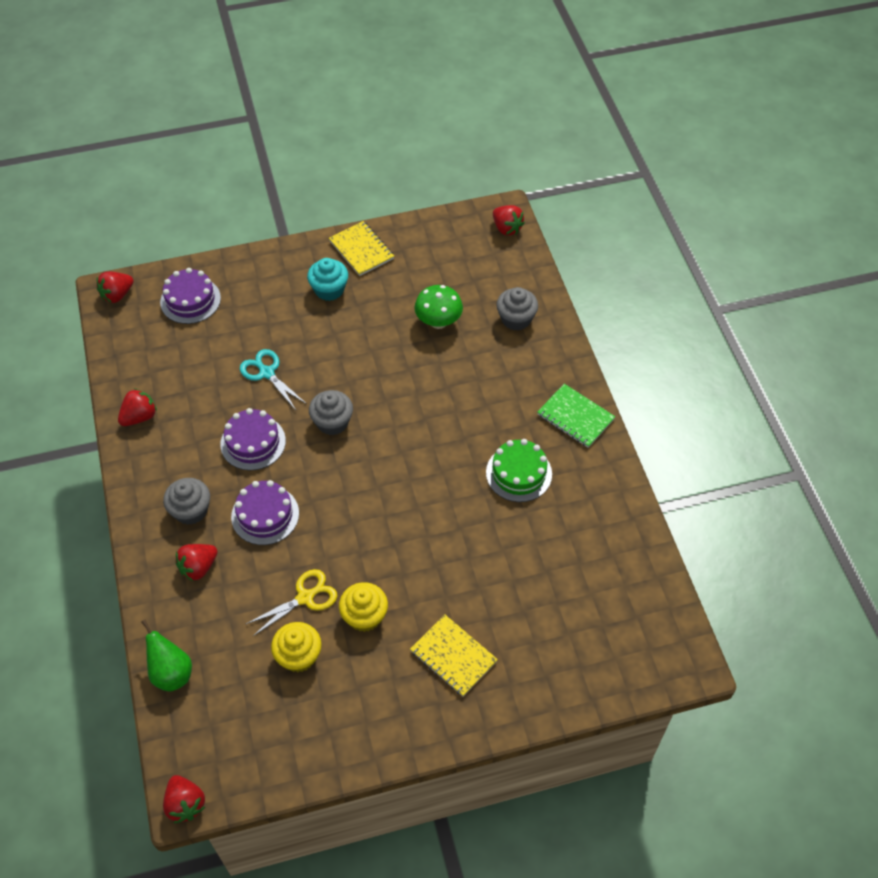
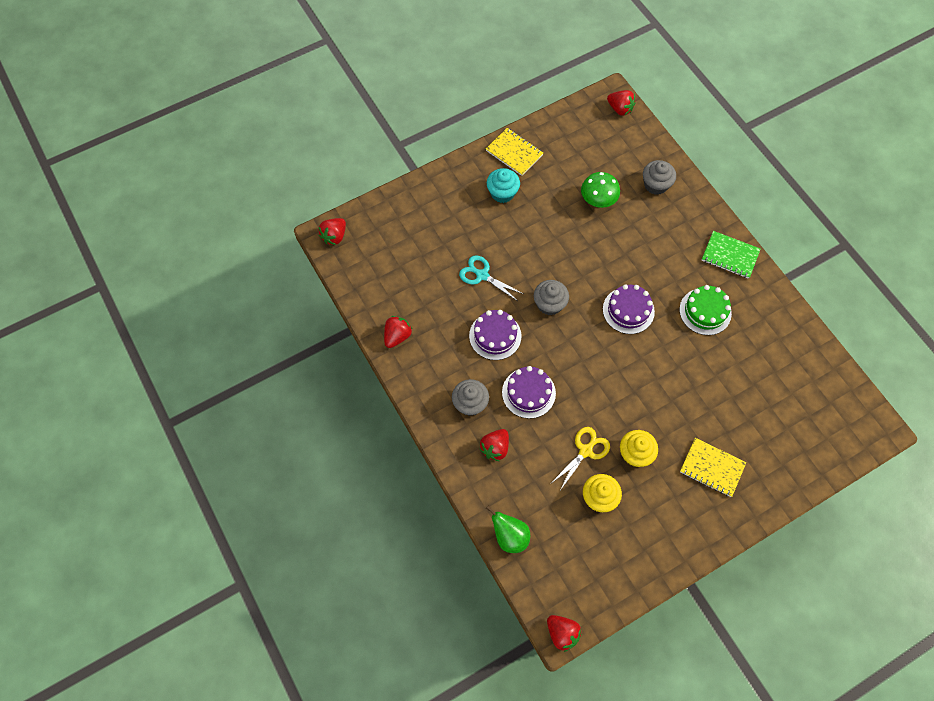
camera: 15 degrees left, 10 degrees up
(190, 300) = (396, 227): purple cake -> purple cake (628, 310)

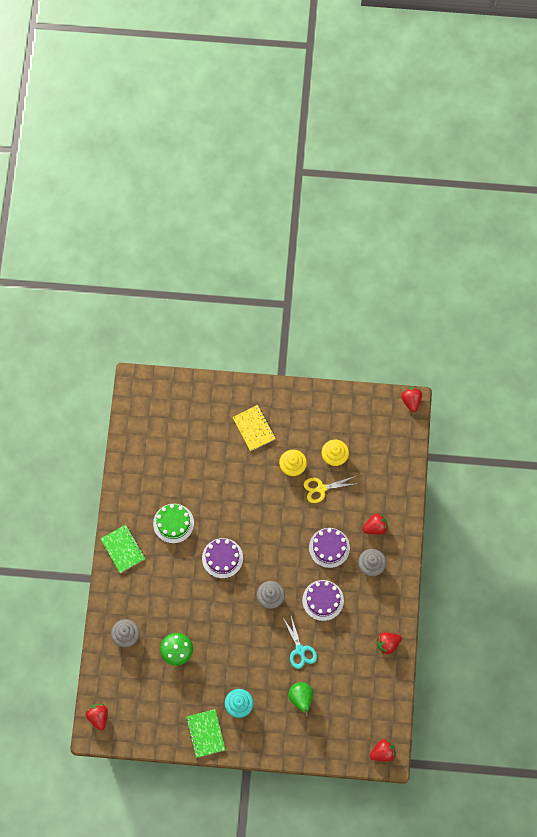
camera: 145 degrees left, 5 degrees up
(509, 536) = (403, 470): green pear -> green pear (301, 699)
(514, 153) = (205, 733): yellow notebook -> green notebook

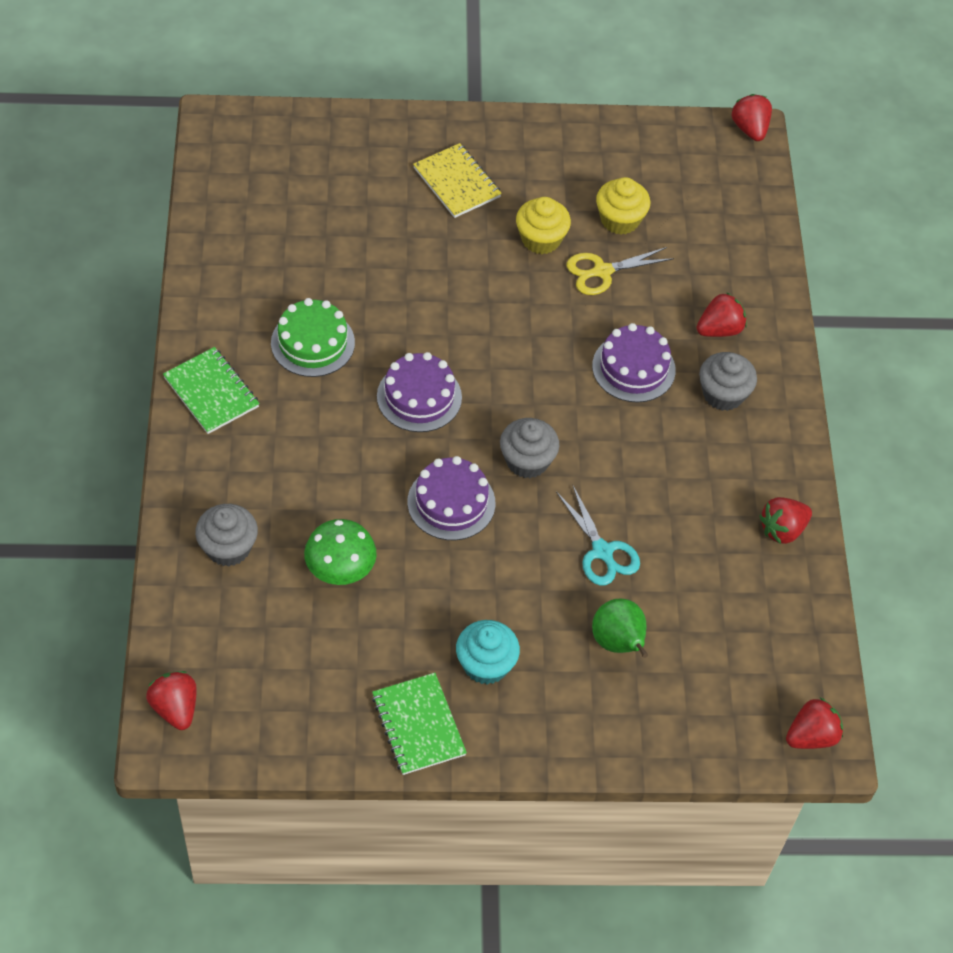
camera: 10 degrees left, 15 degrees down
(323, 600) = (635, 459): purple cake -> purple cake (451, 502)

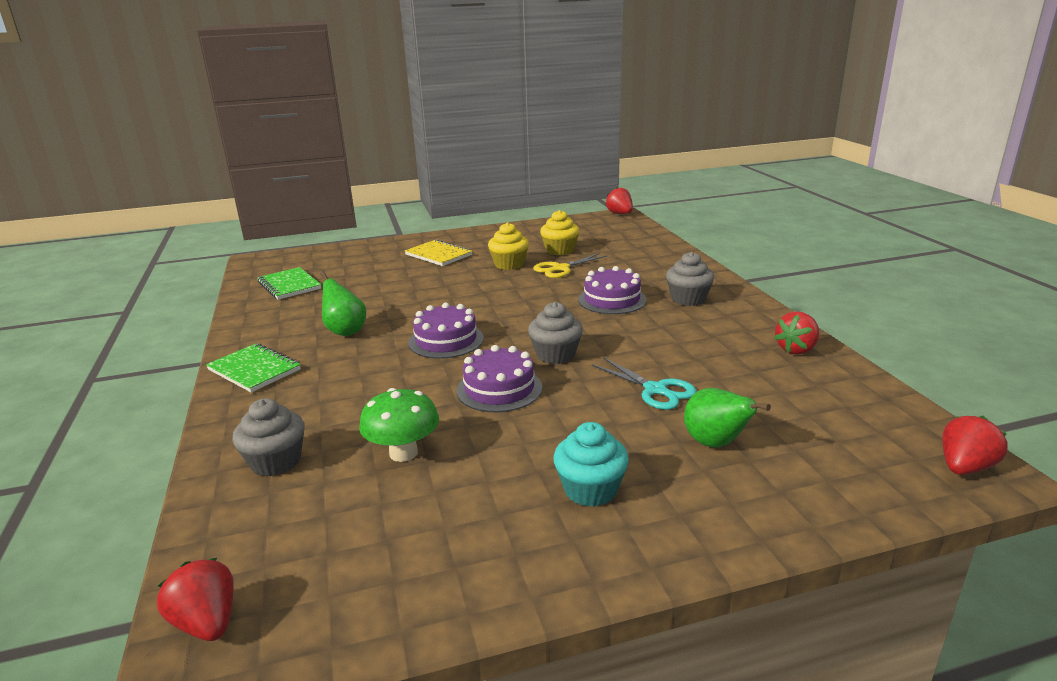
camera: 10 degrees left, 30 degrees down
(312, 343) = (345, 331): green cake -> green pear
(418, 725) = (538, 561): green notebook -> green notebook (289, 285)
(719, 329) = (661, 276): red strawberry -> none

